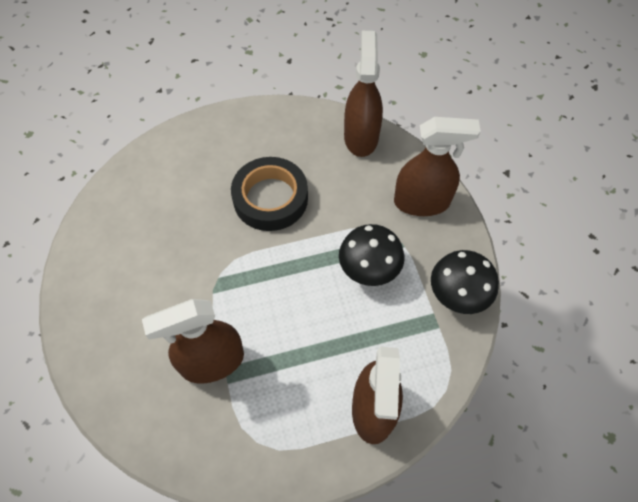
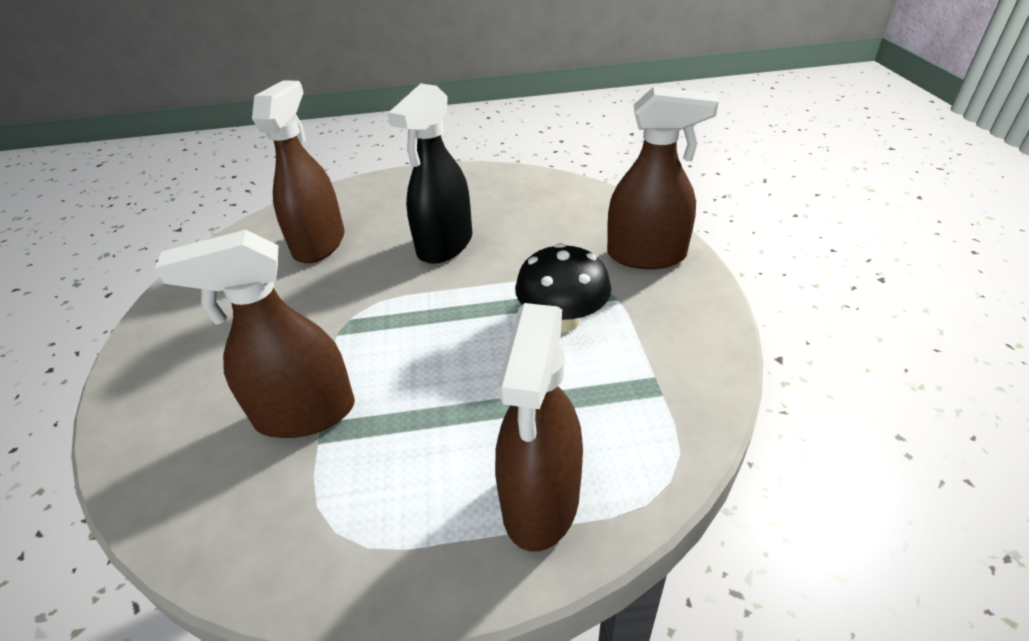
camera: 10 degrees right, 20 degrees down
(270, 198) = (445, 245): black tape -> black spray bottle
(361, 137) = (573, 195): brown spray bottle -> brown spray bottle (319, 244)
(457, 295) = (694, 357): black mushroom -> none

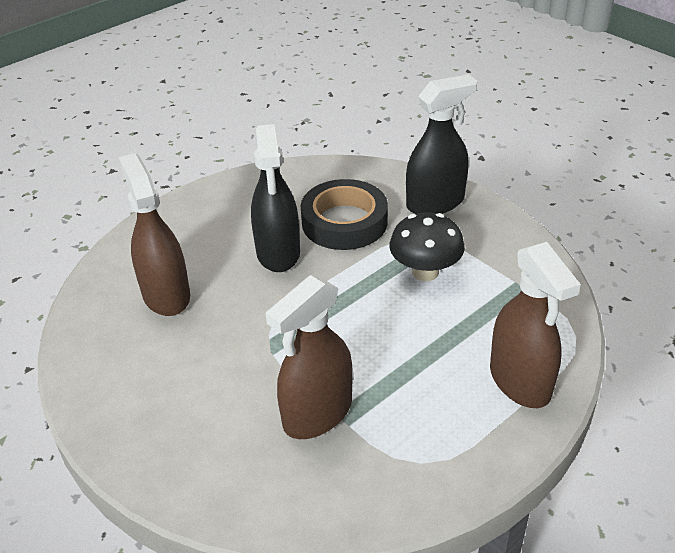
camera: 35 degrees left, 0 degrees up
(534, 240) = (344, 222): none -> black tape
(646, 255) = (435, 203): brown spray bottle -> black spray bottle

